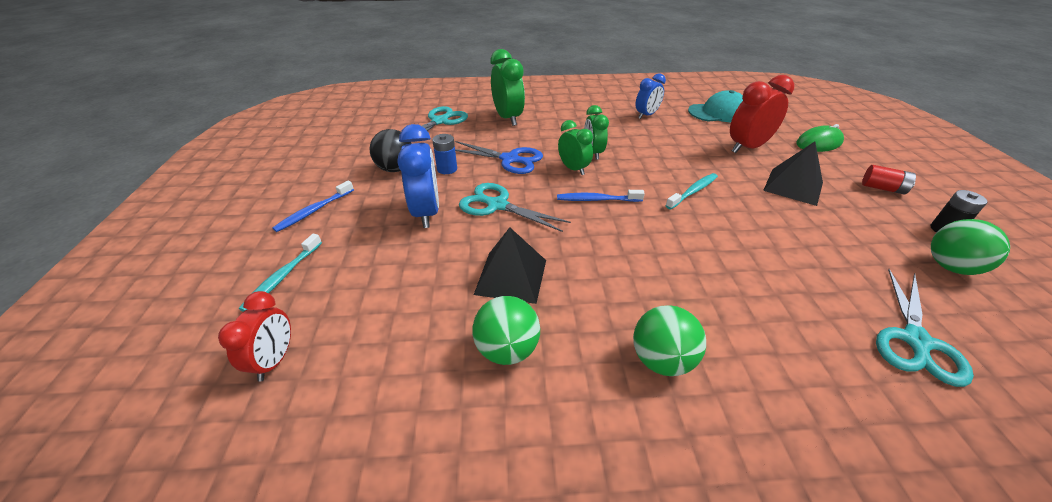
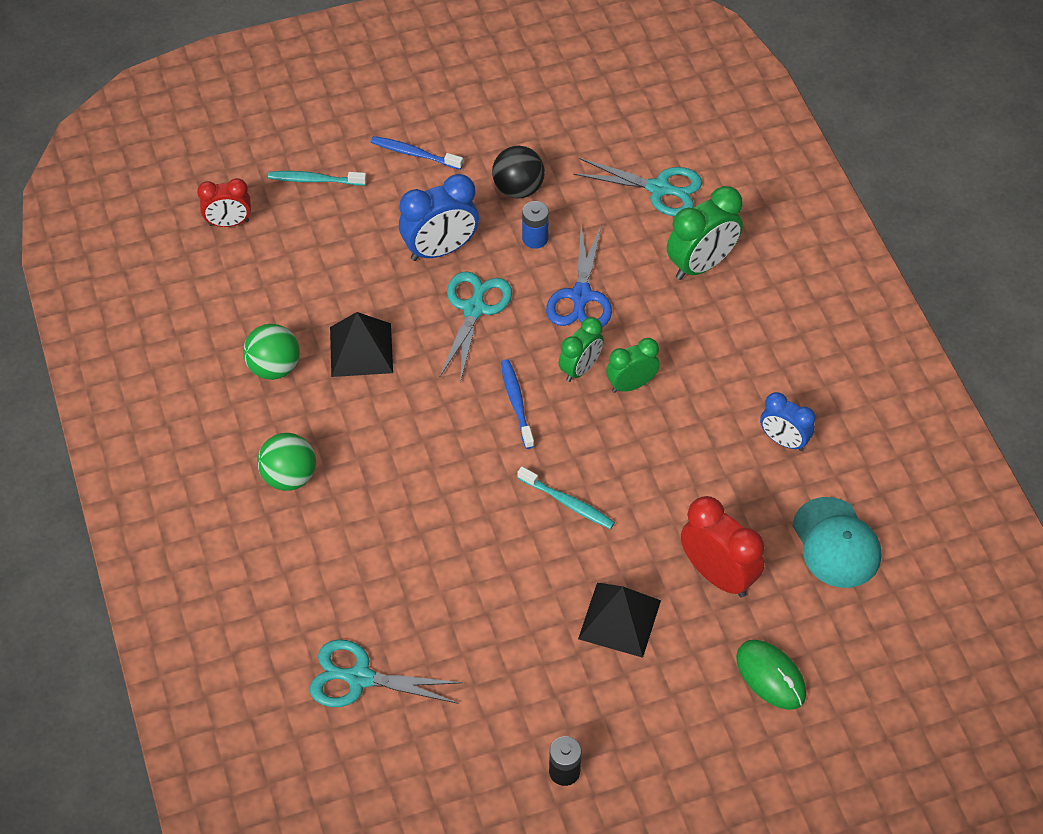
camera: 75 degrees right, 15 degrees up
(882, 188) = (650, 729): red battery -> none
(950, 267) = (487, 750): green ball -> none

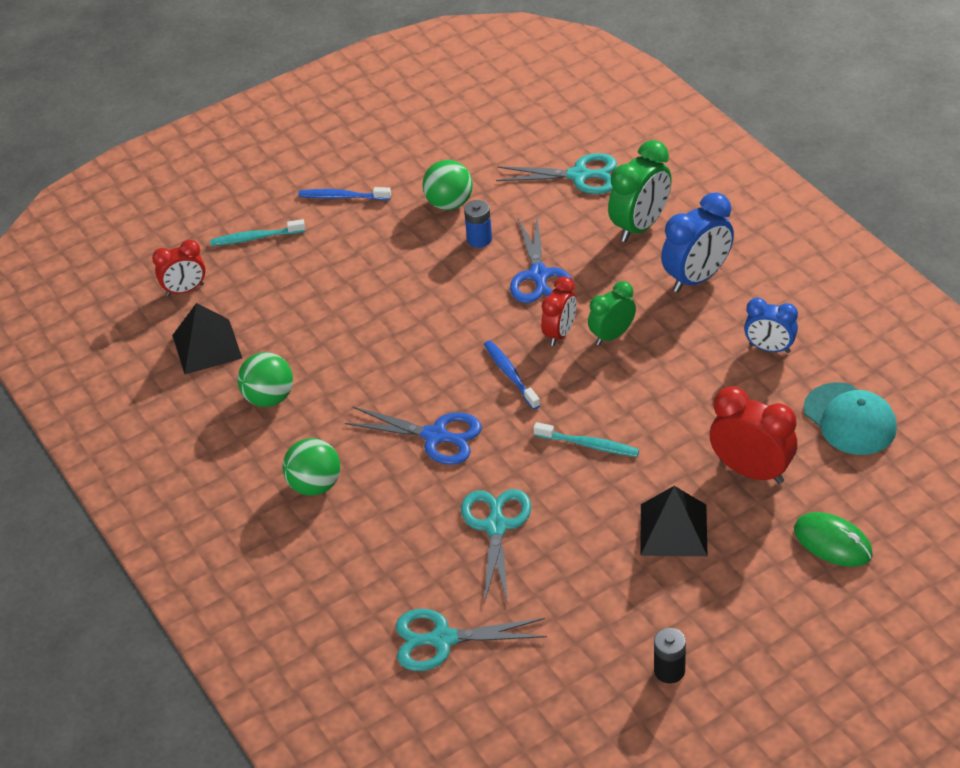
camera: 10 degrees left, 10 degrees down
(361, 349) = (347, 364): black pyramid -> black pyramid (207, 346)
(421, 453) = (435, 436): none -> blue scissors
(440, 249) = (394, 267): blue clock -> blue clock (697, 278)
(474, 309) = (443, 308): turquoise scissors -> turquoise scissors (496, 527)
(518, 189) = (449, 203): black ball -> green ball
(580, 368) = (560, 333): green clock -> red clock

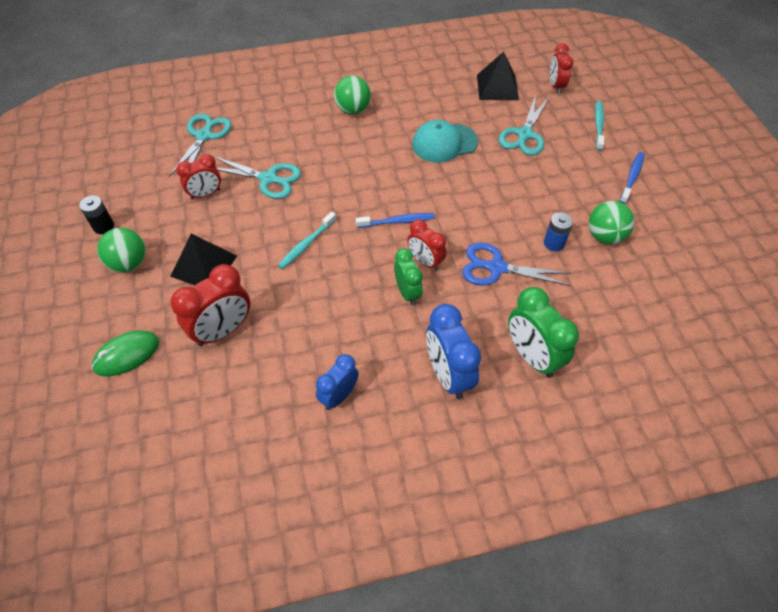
camera: 105 degrees right, 10 degrees up
(269, 398) = (437, 104): green ball -> green ball (129, 263)
(435, 436) = (361, 170): blue scissors -> none
(556, 583) = (205, 194): none -> red clock
(579, 176) = (617, 333): turquoise scissors -> turquoise scissors (524, 134)
(850, 419) = (230, 422): turquoise cap -> turquoise cap (444, 143)

